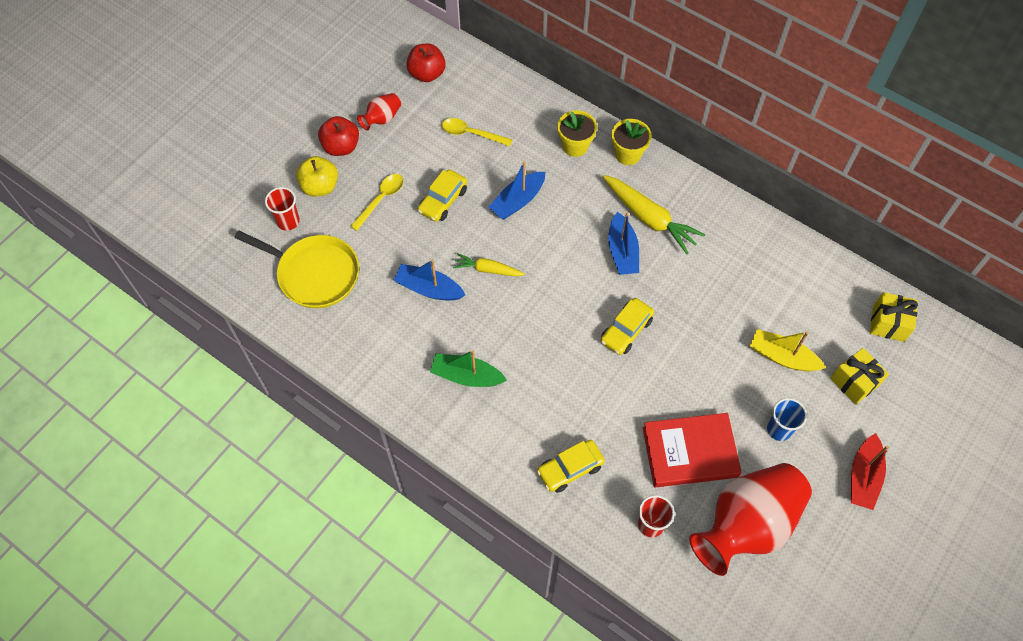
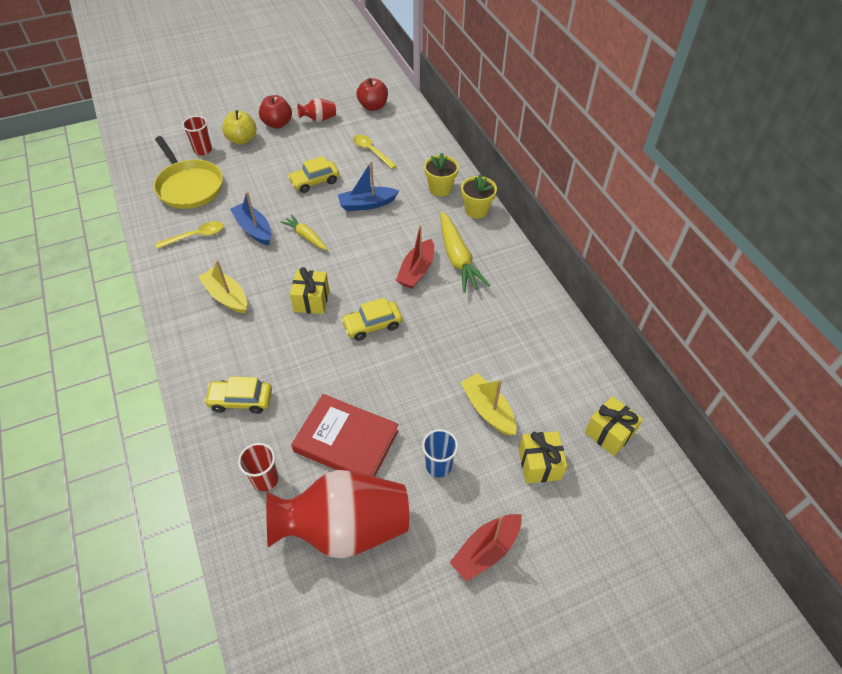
camera: 30 degrees right, 10 degrees down
(381, 200) = (273, 163): yellow spoon -> yellow spoon (195, 236)
(466, 376) = (226, 296): green boat -> yellow boat
(551, 336) = (311, 301): none -> yellow gift
(622, 251) = (416, 270): blue boat -> red boat

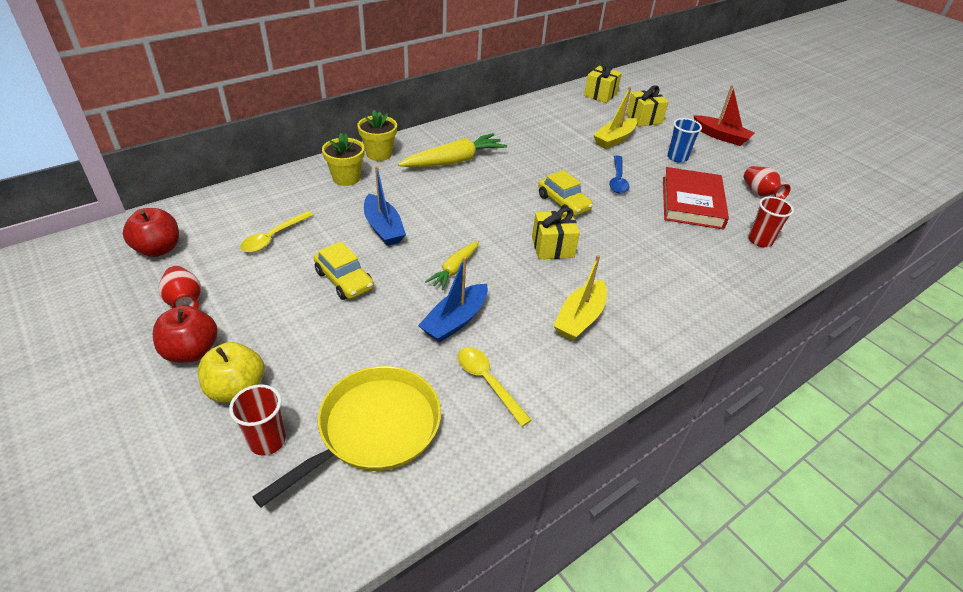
camera: 105 degrees left, 10 degrees down
(241, 400) = (701, 273): yellow car -> none
(345, 528) = (759, 194): red vase -> red vase, size x0.44
(402, 384) = (617, 180): none -> blue spoon
(416, 270) = (480, 183): red boat -> none

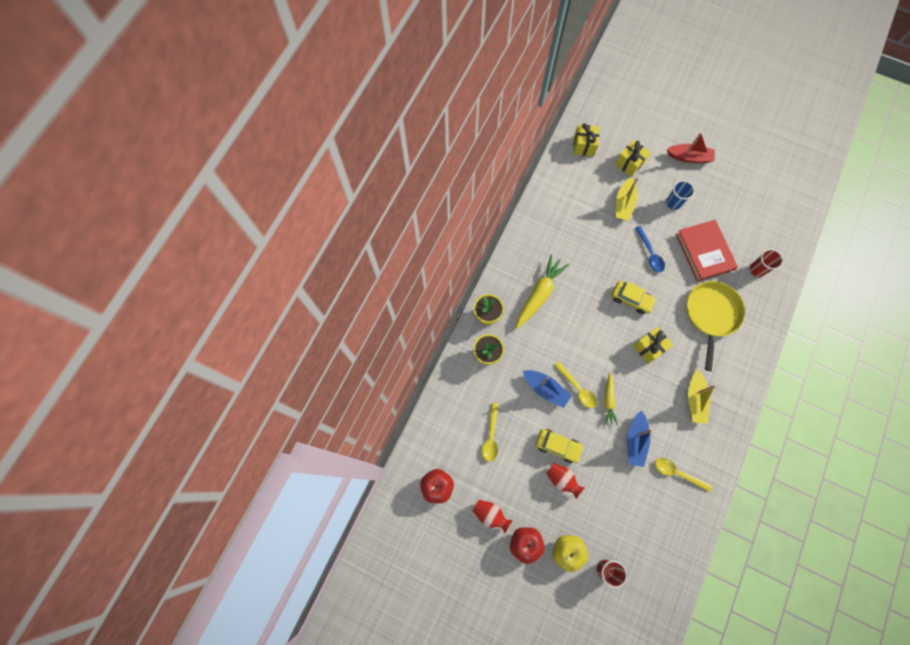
camera: 25 degrees left, 30 degrees up
(374, 429) = (646, 533): yellow pan -> yellow pan (711, 314)
(424, 243) = (577, 388): none -> yellow spoon
(759, 194) = (739, 217): red vase -> red vase (562, 479)

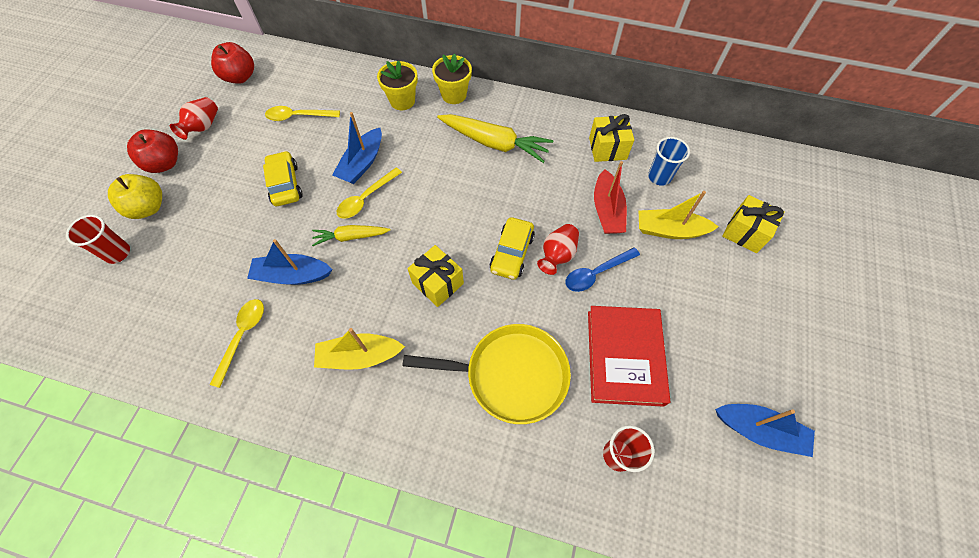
camera: 80 degrees right, 10 degrees down
(557, 446) = (285, 184): yellow car -> yellow car turned 150 degrees clockwise
(562, 479) = (241, 193): red vase -> red vase (557, 255)
(584, 146) = (747, 171): yellow gift -> yellow gift (607, 148)
(673, 203) = (699, 302): blue cup -> blue cup (659, 177)
(689, 157) = (800, 322): red boat -> red boat (607, 210)
(704, 252) = (624, 357): red book -> red book turned 60 degrees counterclockwise
(747, 199) = (759, 430): none -> blue boat

